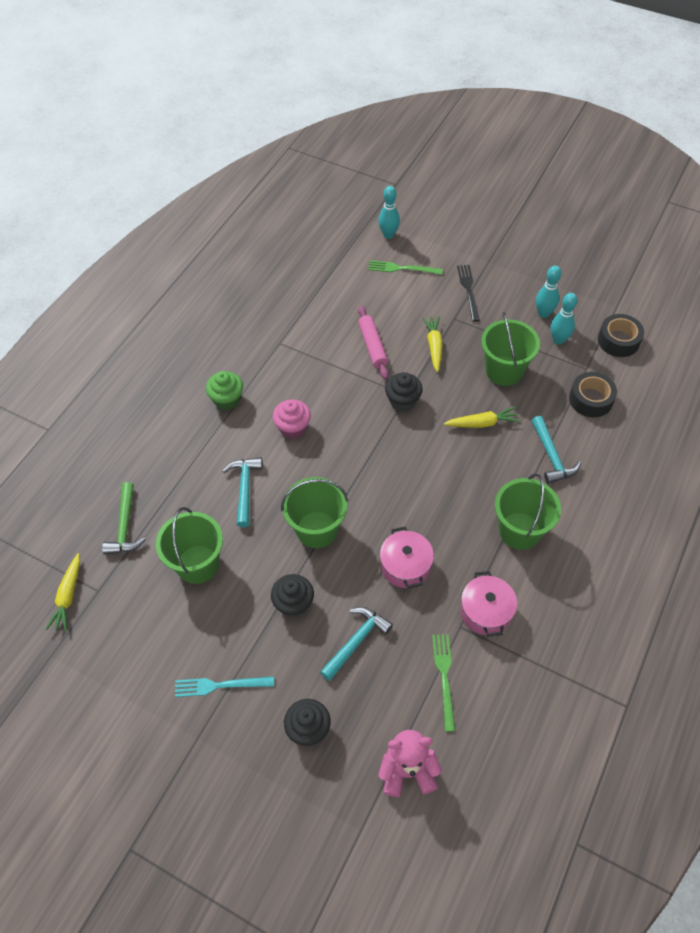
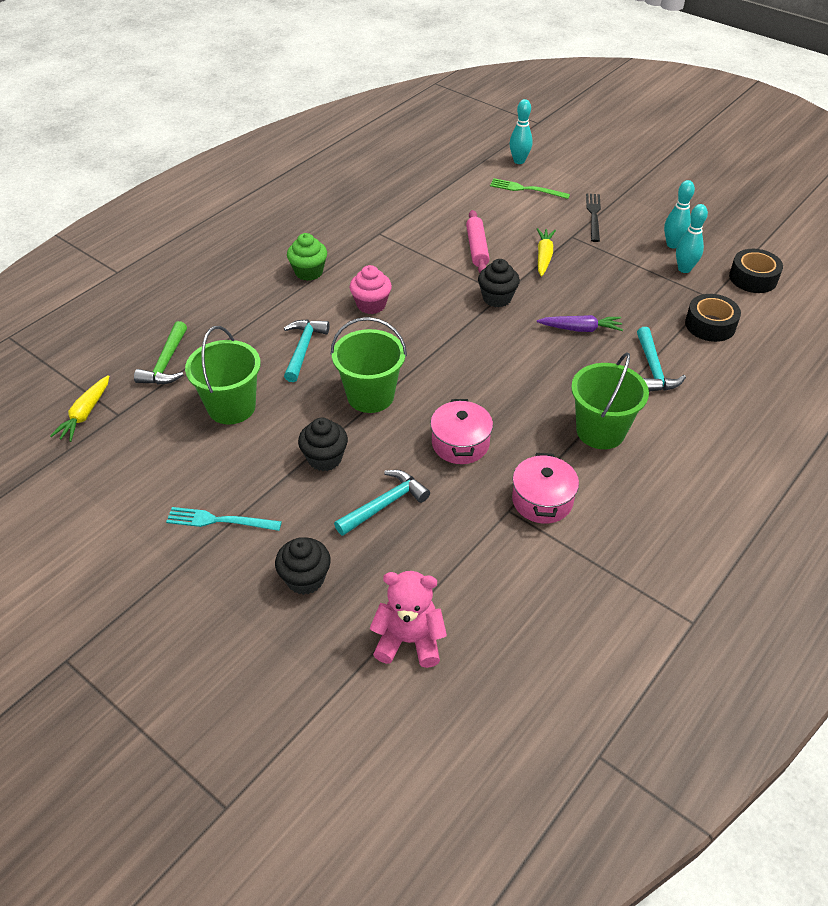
camera: 10 degrees right, 10 degrees down
(444, 677) = (477, 556): green fork -> none
(482, 423) = (580, 329): yellow carrot -> purple carrot
(504, 371) = (616, 287): green bucket -> none

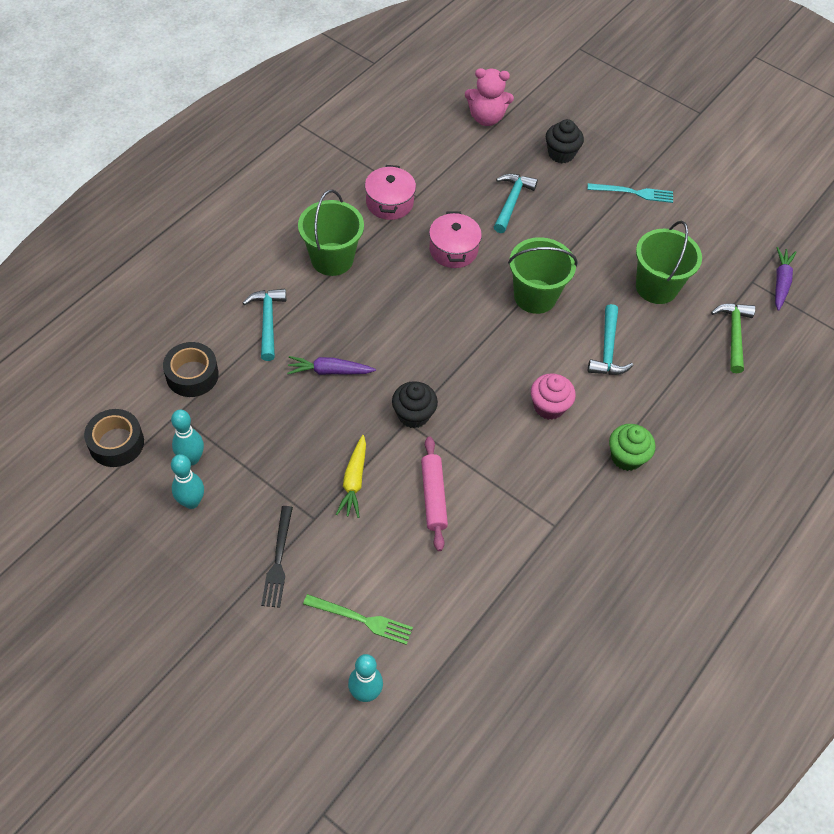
camera: 175 degrees right, 10 degrees up
(85, 414) = (780, 282): yellow carrot -> purple carrot
(325, 458) = (564, 239): black cupcake -> none
(384, 504) = (511, 202): turquoise hammer -> turquoise hammer turned 150 degrees clockwise

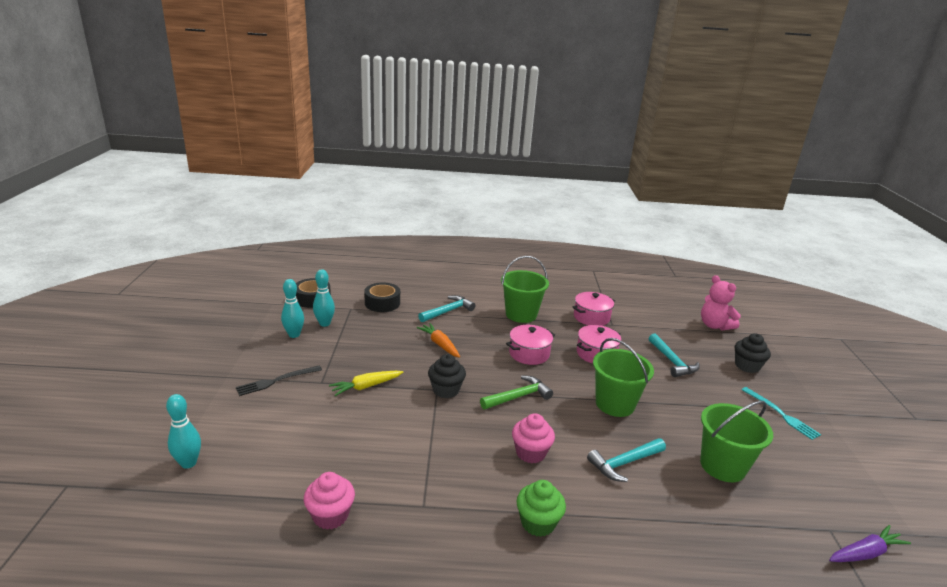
camera: 55 degrees right, 30 degrees down
(329, 371) = (440, 344): purple carrot -> orange carrot
(361, 619) = (253, 435): green fork -> none
(409, 305) = (529, 354): none -> pink pot
(433, 497) = (387, 427): pink rolling pin -> none
(511, 202) = (672, 361): turquoise hammer -> turquoise hammer turned 90 degrees clockwise
(519, 601) = (330, 516): none -> pink cupcake
(734, 335) = (757, 543): green hammer -> green hammer (518, 397)

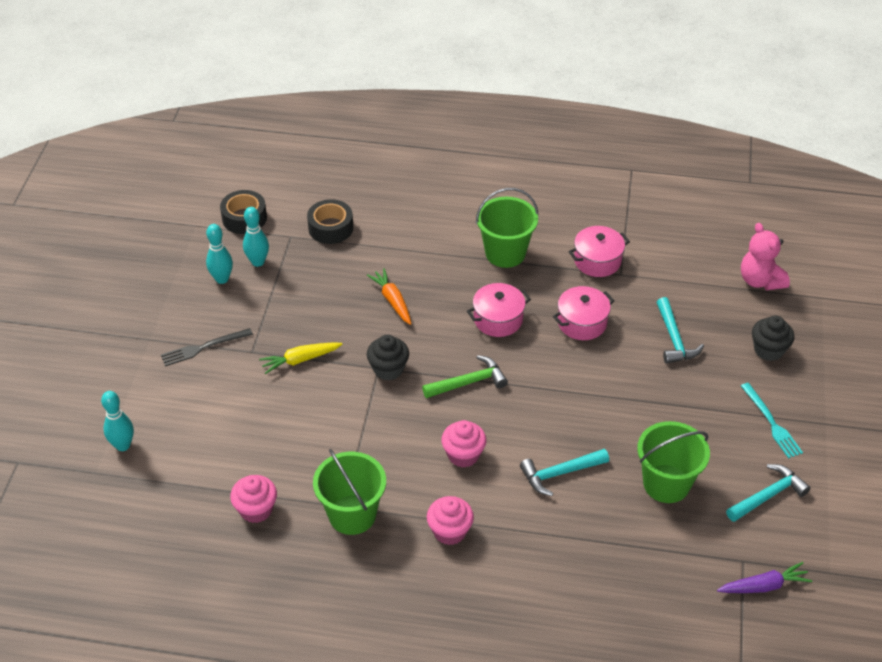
camera: 10 degrees right, 20 degrees up
(448, 311) = (412, 245): turquoise hammer -> turquoise hammer (768, 496)
(538, 523) = (450, 531): green cupcake -> pink cupcake
(615, 404) = (577, 398): green bucket -> green bucket (352, 514)

